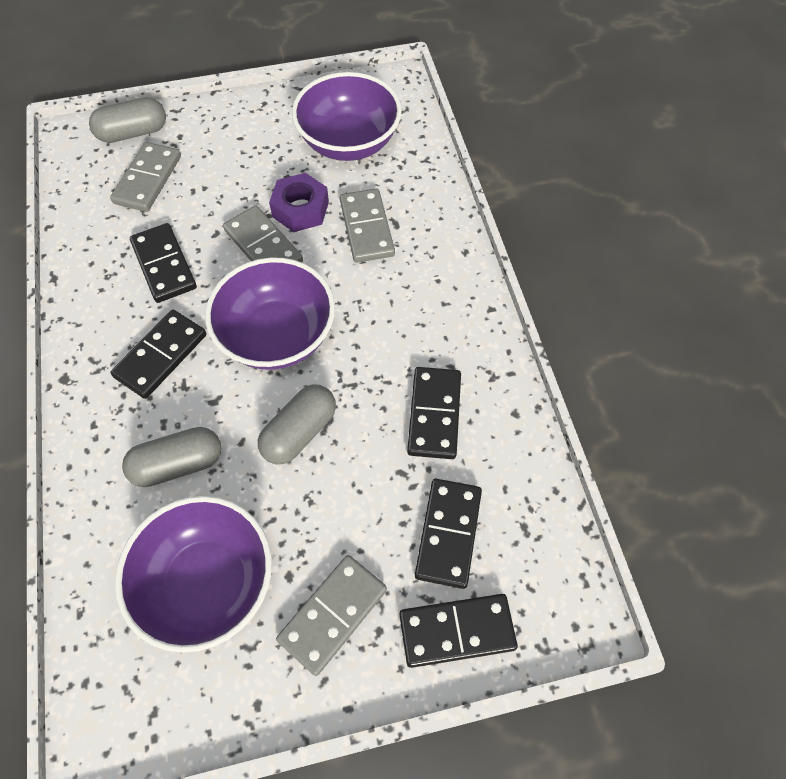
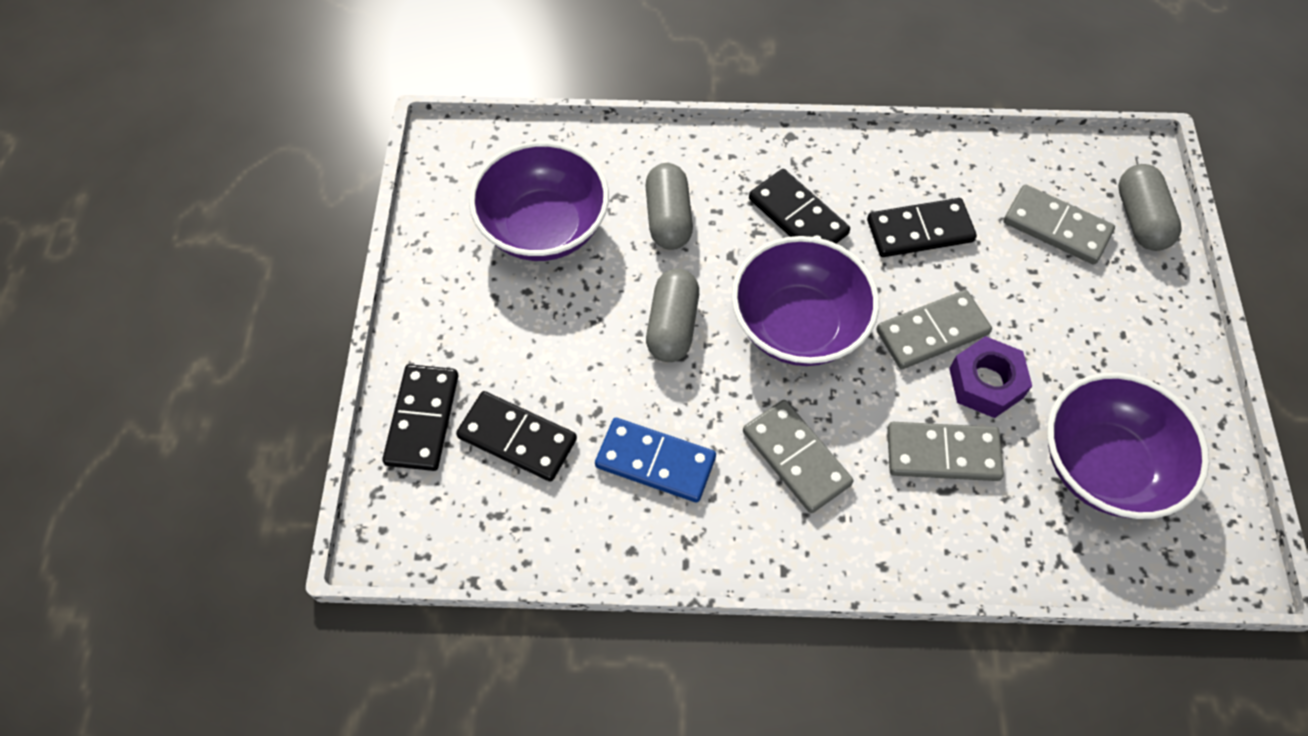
camera: 105 degrees right, 0 degrees up
(299, 432) = (672, 326): grey capsule -> grey capsule turned 45 degrees clockwise
(333, 615) = (478, 319): grey domino -> grey domino (796, 458)
(434, 414) = (655, 462): black domino -> blue domino

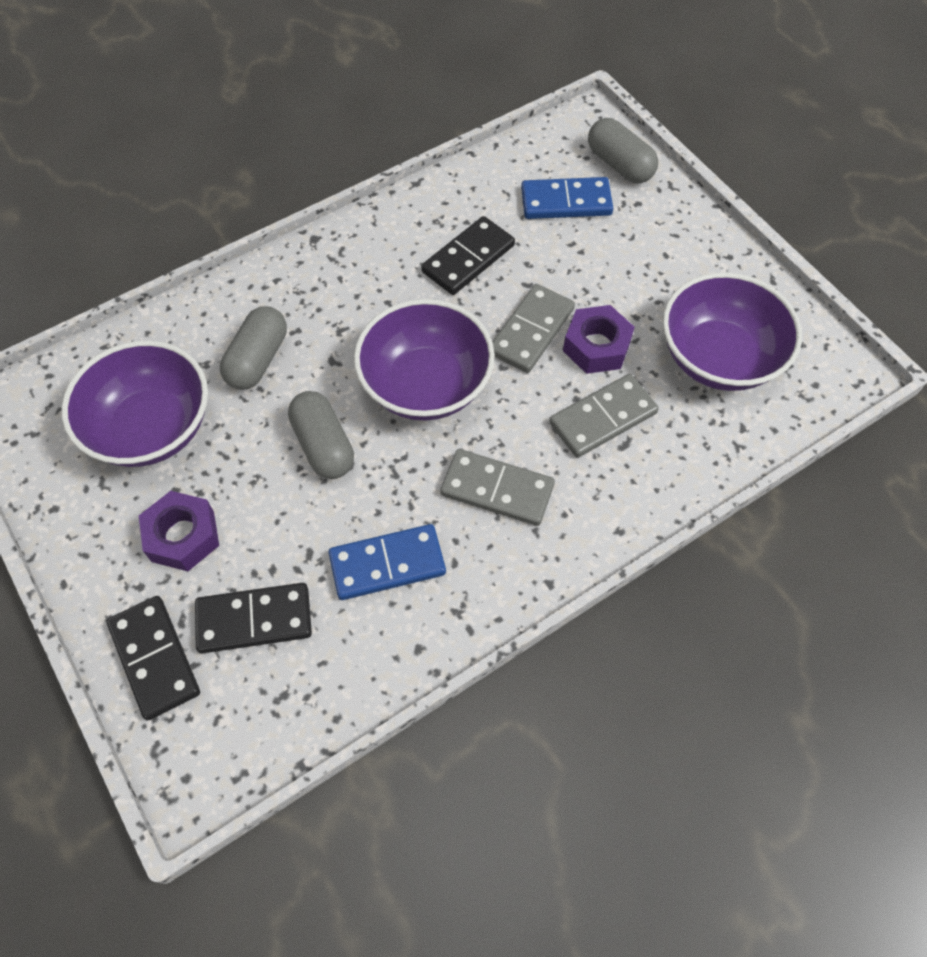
camera: 35 degrees left, 0 degrees up
(508, 333) = (183, 536): none -> purple nut
(668, 218) = (258, 359): grey capsule -> grey capsule turned 60 degrees clockwise
(798, 216) = (365, 299): black domino -> none
(1056, 227) = (566, 201): grey domino -> blue domino

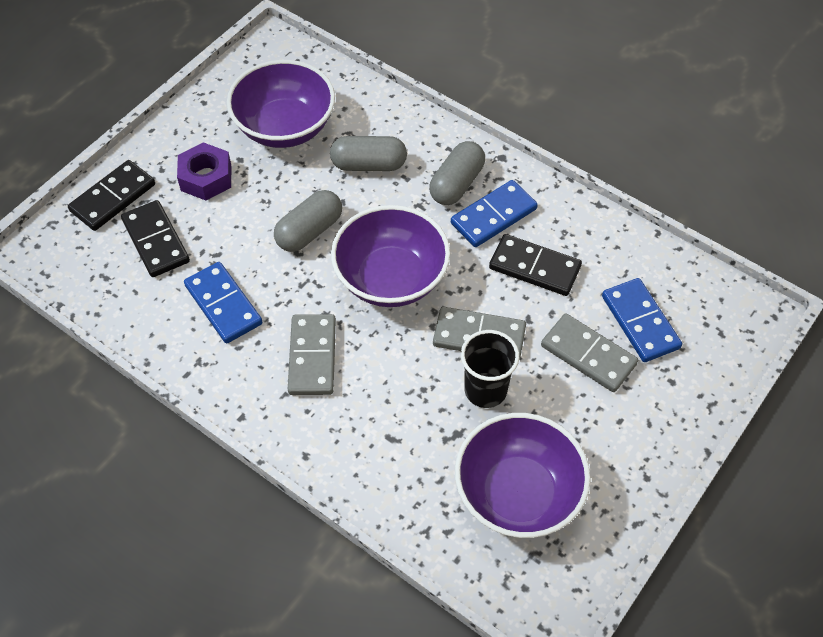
camera: 70 degrees right, 5 degrees down
(388, 270) = (493, 216): none -> blue domino
(596, 346) = (485, 390): purple nut -> black cup
(602, 418) = (411, 414): grey domino -> grey domino (588, 355)
(619, 164) = (712, 353): grey capsule -> grey capsule (456, 184)

